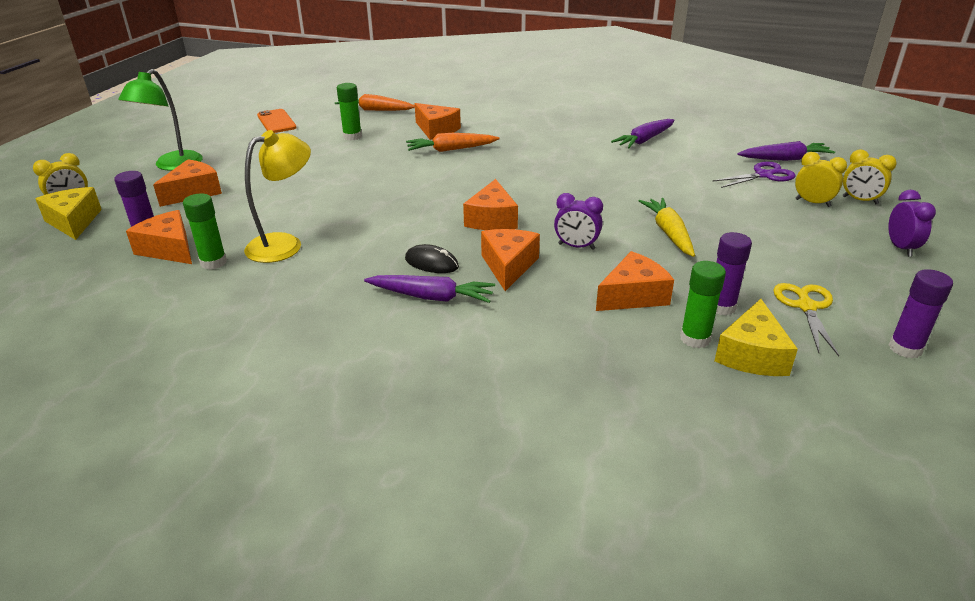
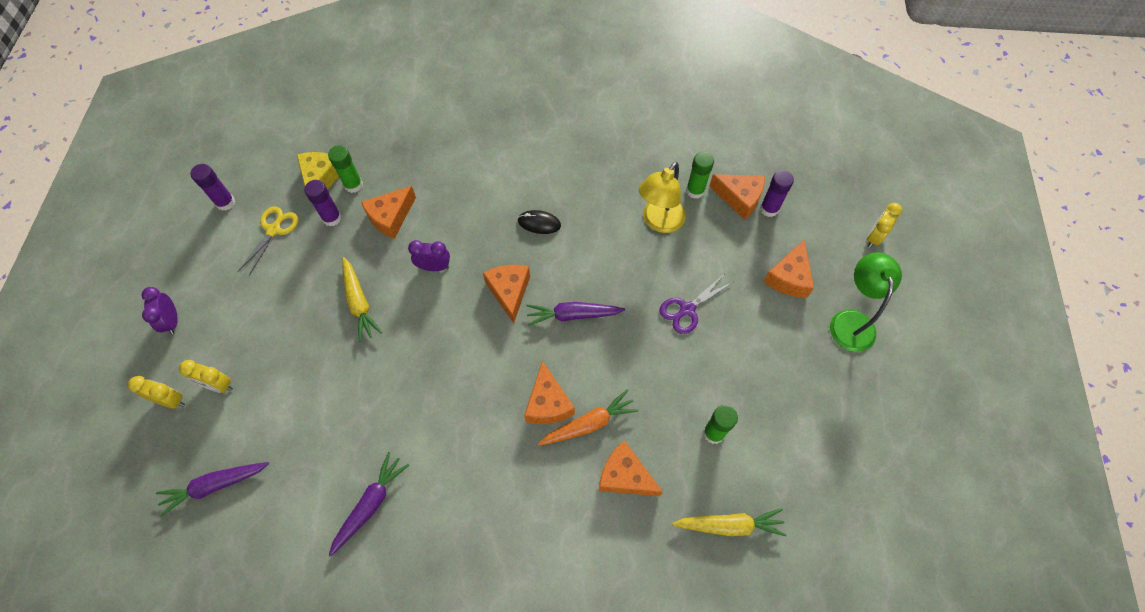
camera: 165 degrees right, 30 degrees up
(74, 222) = (844, 214): yellow cheese -> none
(276, 122) = (828, 455): orange phone -> none
(375, 110) = (729, 525): orange carrot -> yellow carrot
(431, 297) = (526, 188): purple carrot -> purple carrot (573, 315)
(508, 266) = (482, 232): orange cheese -> orange cheese (548, 403)
(764, 175) = (249, 437): purple scissors -> purple scissors (687, 309)
(806, 307) = (274, 230): yellow scissors -> yellow scissors turned 150 degrees counterclockwise

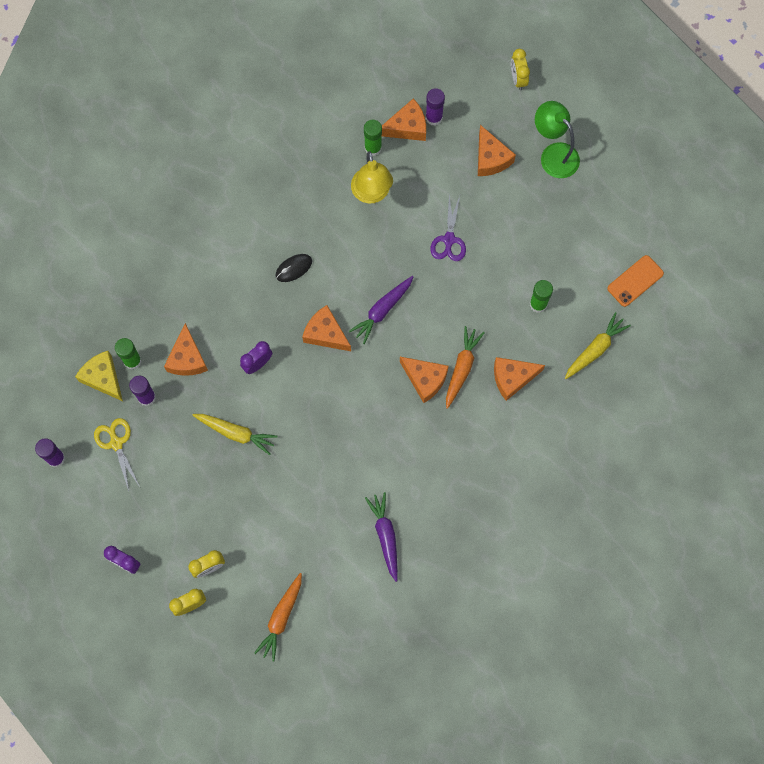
camera: 45 degrees left, 10 degrees up
(215, 486) = (281, 618): purple carrot -> orange carrot
(830, 498) = (635, 281): none -> orange phone

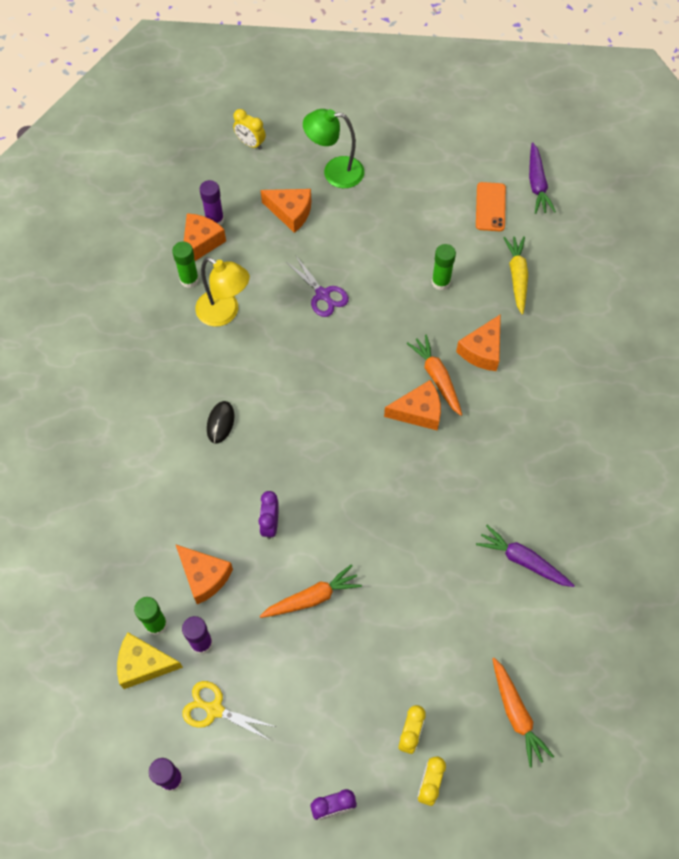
camera: 45 degrees left, 10 degrees down
(236, 433) = (312, 598): yellow carrot -> orange carrot
(325, 333) = (301, 449): orange cheese -> none
(382, 310) = (328, 390): purple carrot -> purple carrot (537, 184)

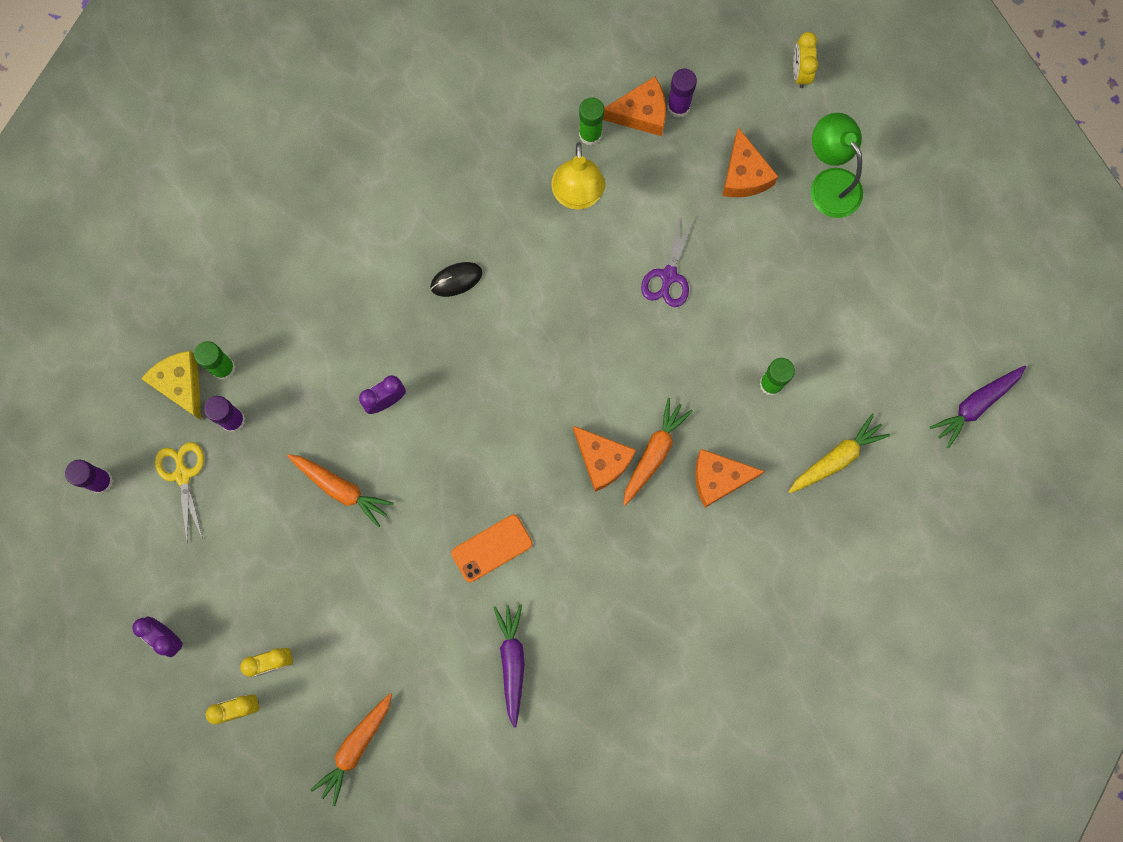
camera: 55 degrees right, 15 degrees up
(204, 576) = (295, 377): orange cheese -> none
(490, 207) = (907, 374): orange phone -> orange phone (491, 548)

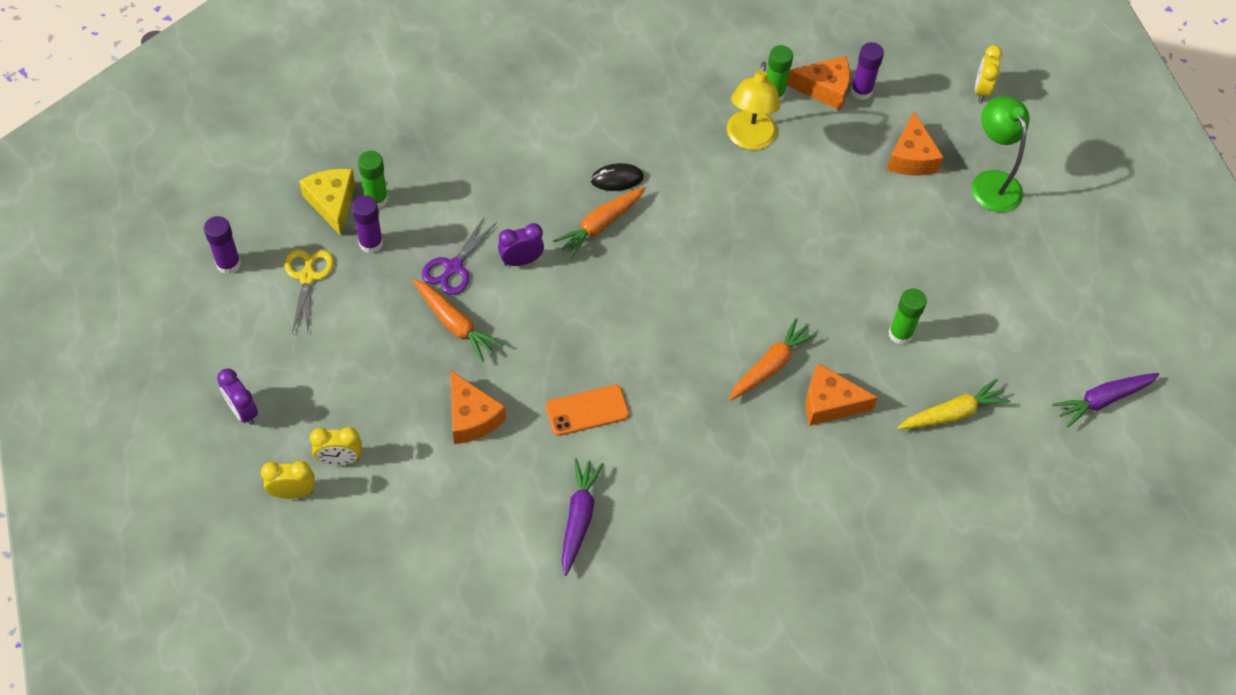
camera: 10 degrees right, 20 degrees down
(356, 747) = (396, 558): orange carrot -> orange carrot (600, 225)
(602, 460) = (717, 360): orange cheese -> orange cheese (471, 417)
(668, 276) = (820, 221): purple scissors -> purple scissors (453, 267)

